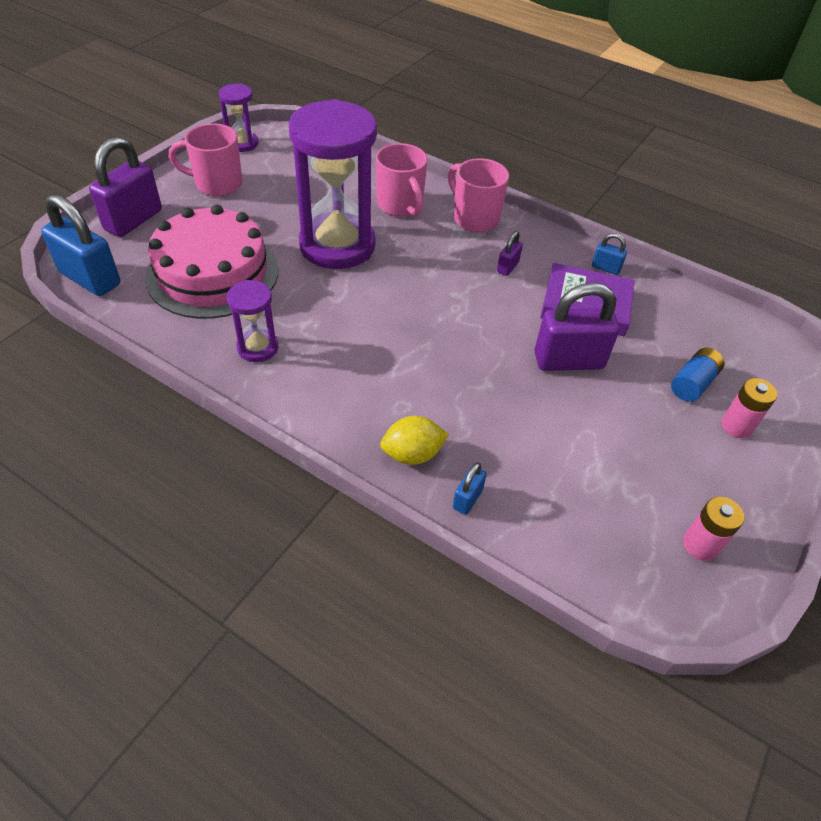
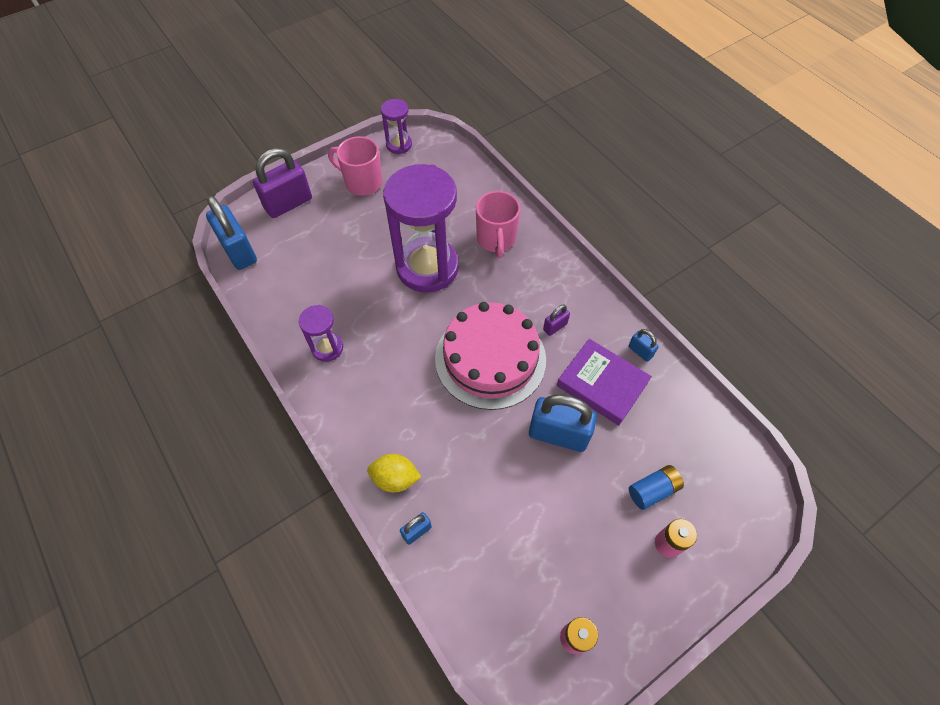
camera: 25 degrees right, 10 degrees up
(212, 273) = (324, 269): pink cake -> pink cake (490, 359)
(474, 218) = (552, 268): pink mug -> none
(568, 361) = (558, 434): purple padlock -> blue padlock

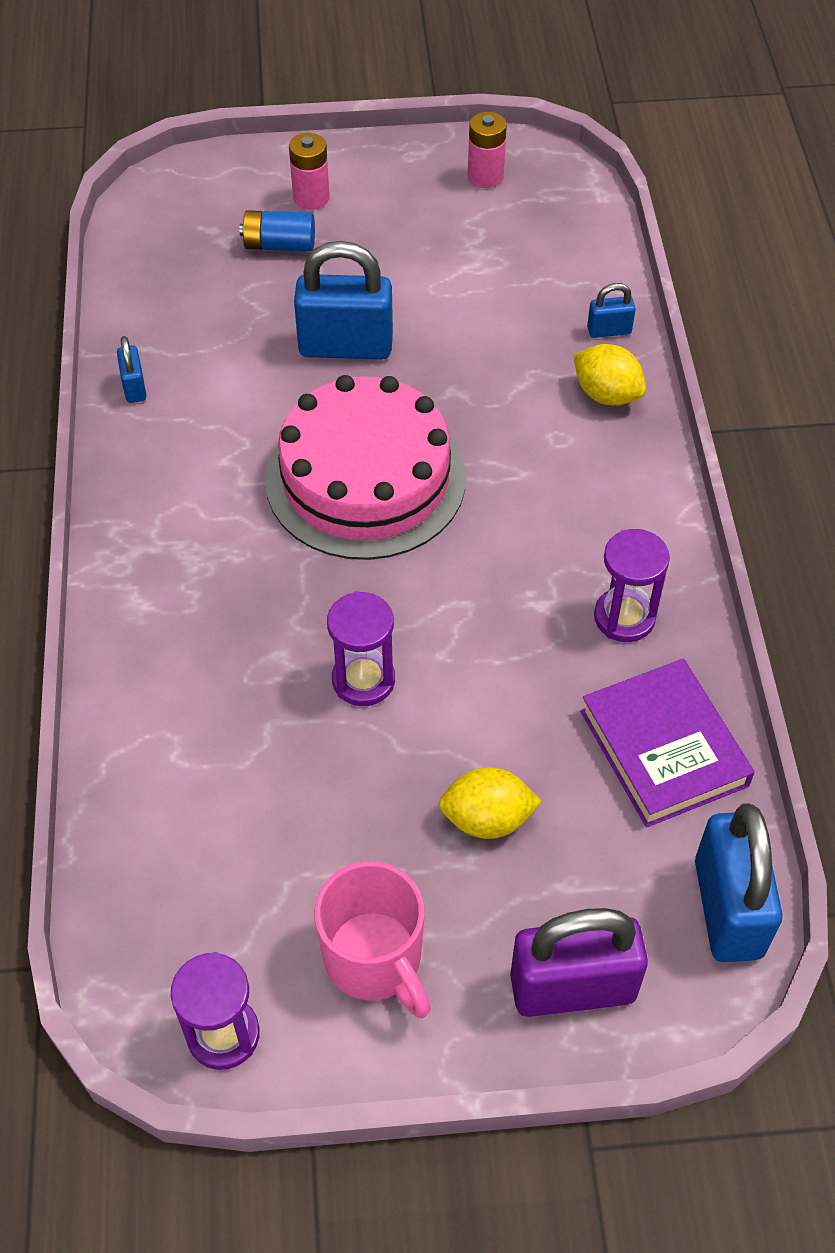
camera: 150 degrees left, 5 degrees down
(346, 240) = (487, 819): none -> yellow lemon
(427, 267) = (363, 680): purple hourglass -> purple hourglass, size x0.47
(496, 240) = (196, 672): pink mug -> none
(555, 327) = (227, 477): purple padlock -> none
(558, 434) = (346, 346): blue padlock -> blue padlock turned 45 degrees counterclockwise
(602, 384) = (231, 374): purple book -> purple book (663, 748)

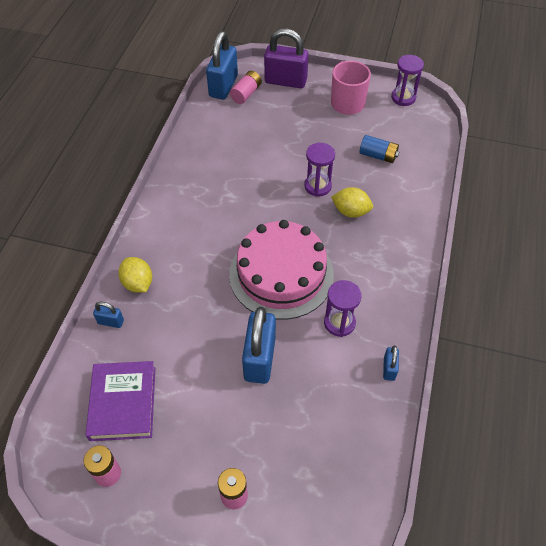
camera: 160 degrees left, 0 degrees up
(279, 245) = (271, 456): blue battery -> blue battery (378, 155)
(346, 346) = (259, 359): blue padlock -> blue padlock turned 75 degrees clockwise
(487, 819) = (290, 129): yellow lemon -> yellow lemon (351, 211)
(624, 617) = (198, 180): purple hourglass -> purple hourglass (339, 323)
(655, 902) = (246, 94): none -> pink battery
(663, 748) = (214, 133): purple book -> purple book (123, 403)

